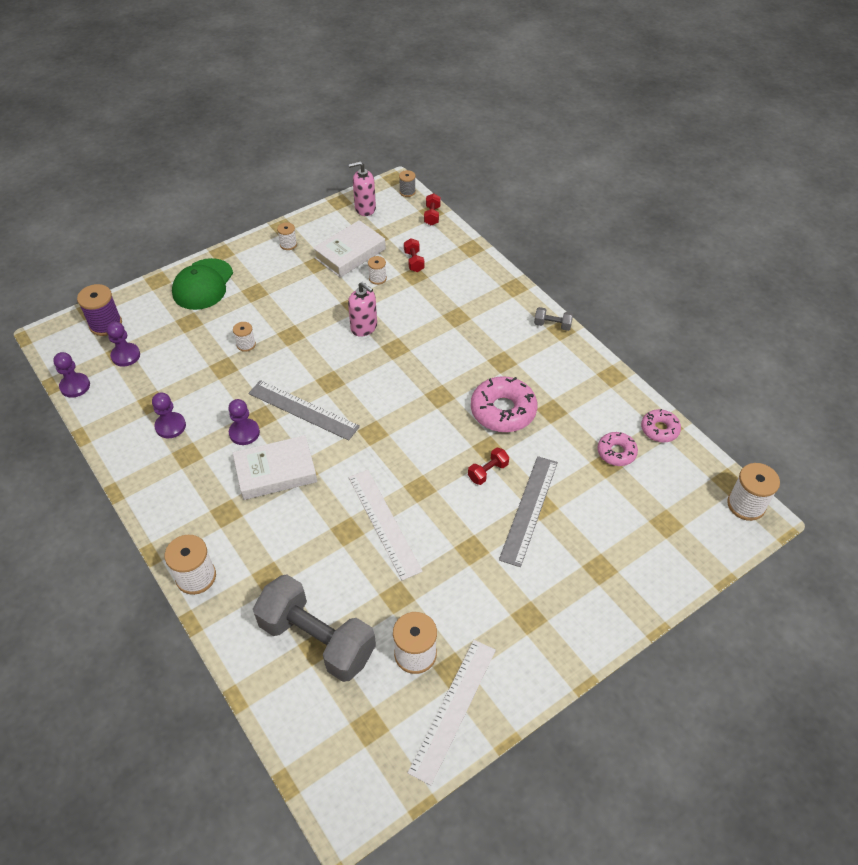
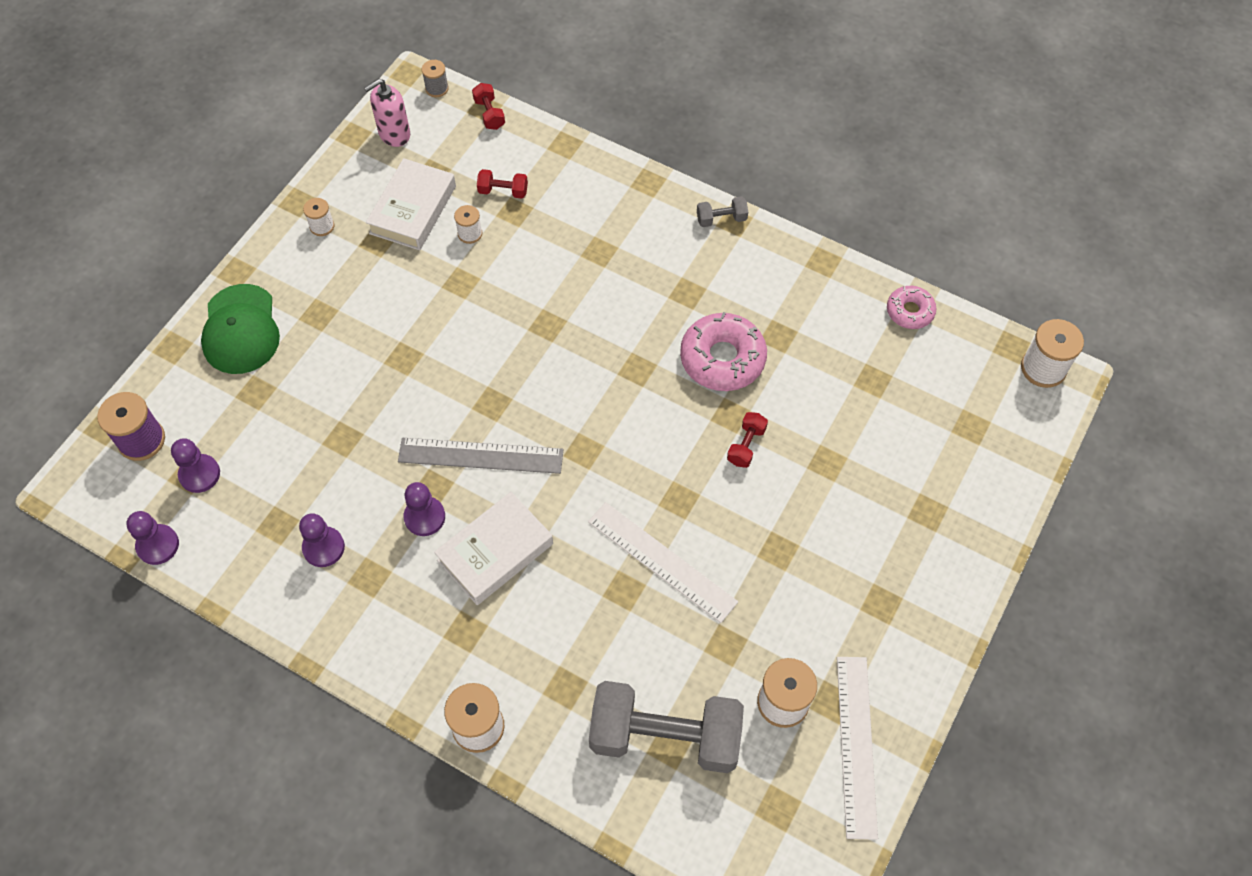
camera: 25 degrees left, 10 degrees up
(246, 344) = (353, 394): white spool -> none
(364, 327) = (492, 311): pink soap dispenser -> none
(414, 261) = (503, 191): red dumbbell -> red dumbbell turned 45 degrees counterclockwise
(529, 509) = (816, 473): grey ruler -> none
(616, 452) = (876, 360): pink donut -> none

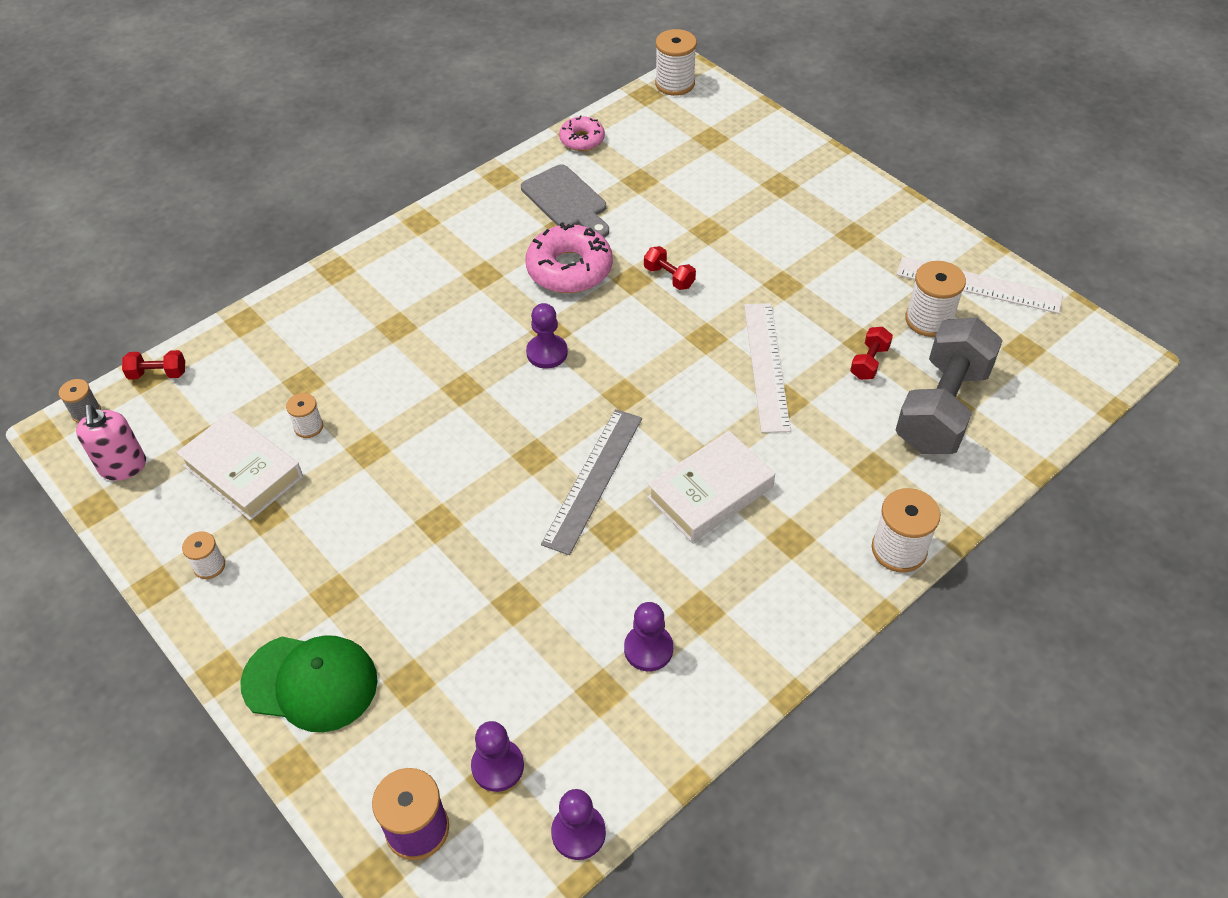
camera: 70 degrees left, 10 degrees down
(424, 517) = (646, 545): purple pawn -> purple pawn (547, 353)
(495, 552) = (710, 492): white book -> white book turned 75 degrees clockwise
(503, 191) = (271, 386): red dumbbell -> red dumbbell (869, 362)
(661, 561) = (766, 366): white ruler -> white ruler turned 60 degrees counterclockwise
(721, 219) = (413, 229): grey dumbbell -> none
(813, 327) = (567, 201): none -> grey cutting board

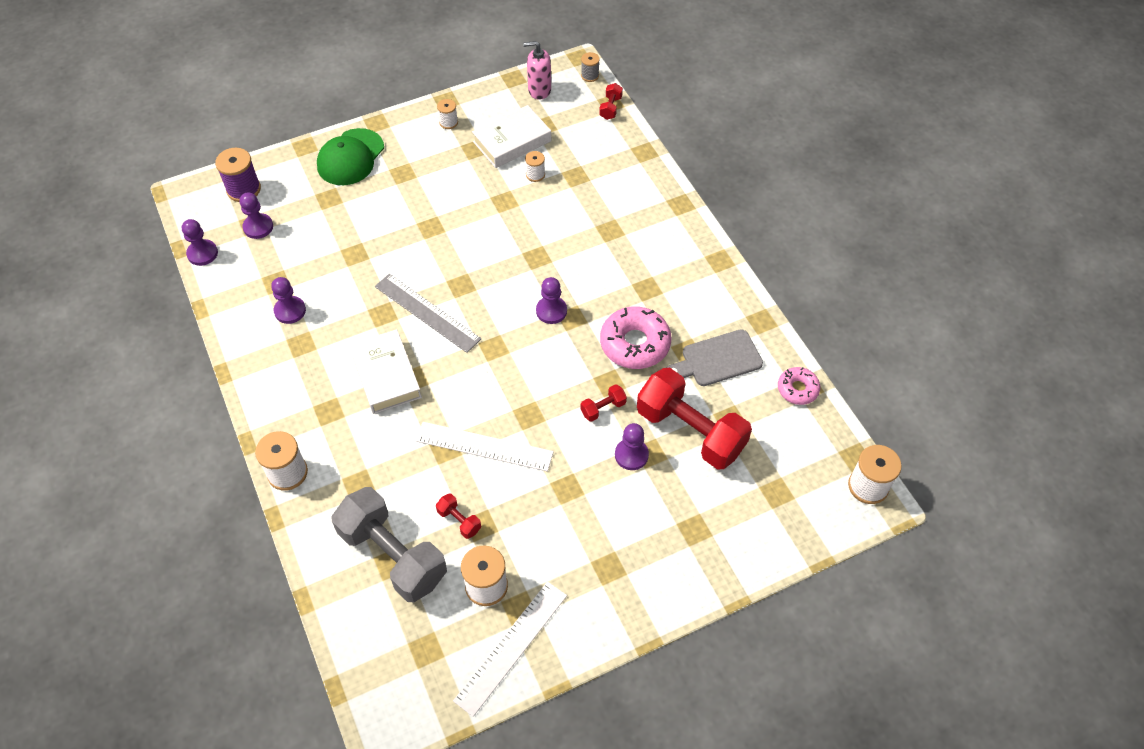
camera: 105 degrees right, 5 degrees up
(668, 205) = (690, 431): none -> red dumbbell
(718, 243) = (631, 455): none -> purple pawn

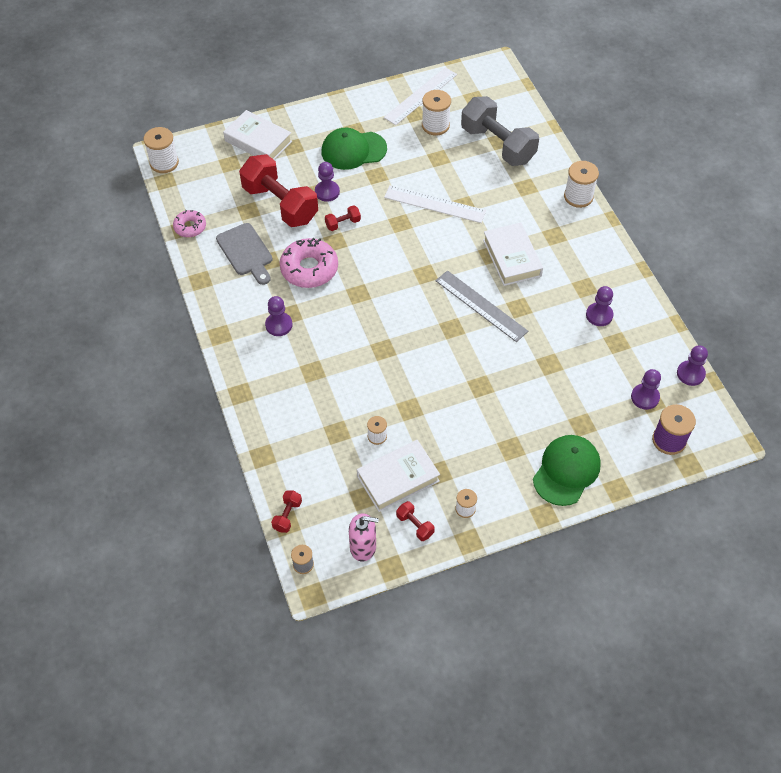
camera: 175 degrees left, 0 degrees up
(459, 521) = (453, 161): red dumbbell -> red dumbbell (415, 525)
(551, 311) = (375, 300): purple pawn -> purple pawn (279, 325)
(605, 529) = (353, 150): none -> green cap
(717, 360) = (246, 252): grey cutting board -> grey cutting board turned 75 degrees clockwise
(746, 535) = (258, 141): none -> white book

